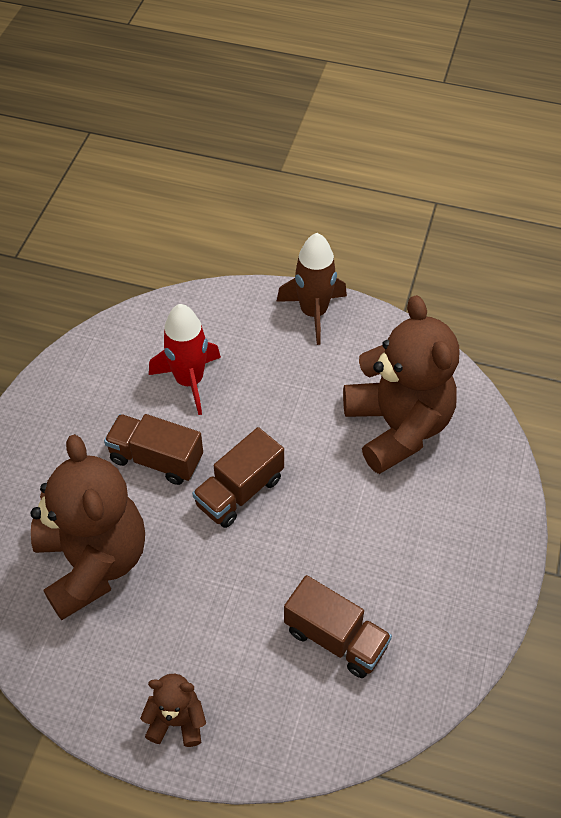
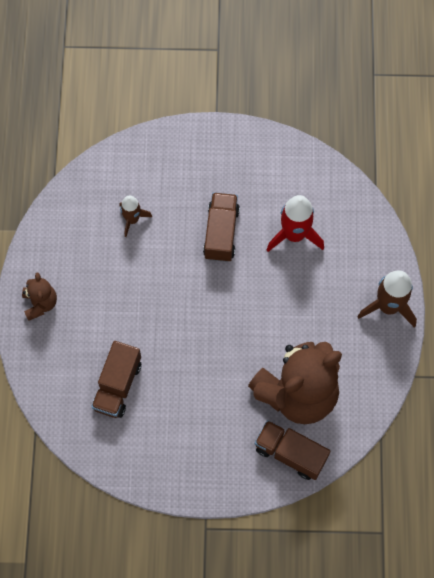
camera: 75 degrees right, 15 degrees up
(93, 562) = (132, 219): brown teddy bear -> brown rocket
(239, 491) = (211, 295): brown truck -> brown truck (290, 453)

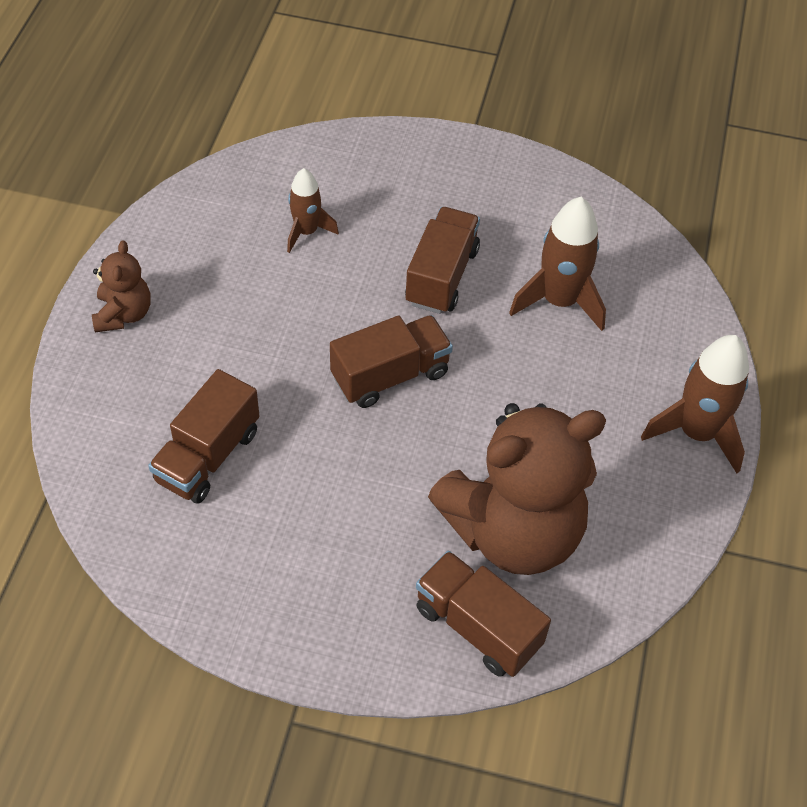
camera: 10 degrees right, 15 degrees down
(207, 309) = (390, 375): none -> brown truck
(294, 234) = (559, 301): red rocket -> brown rocket

